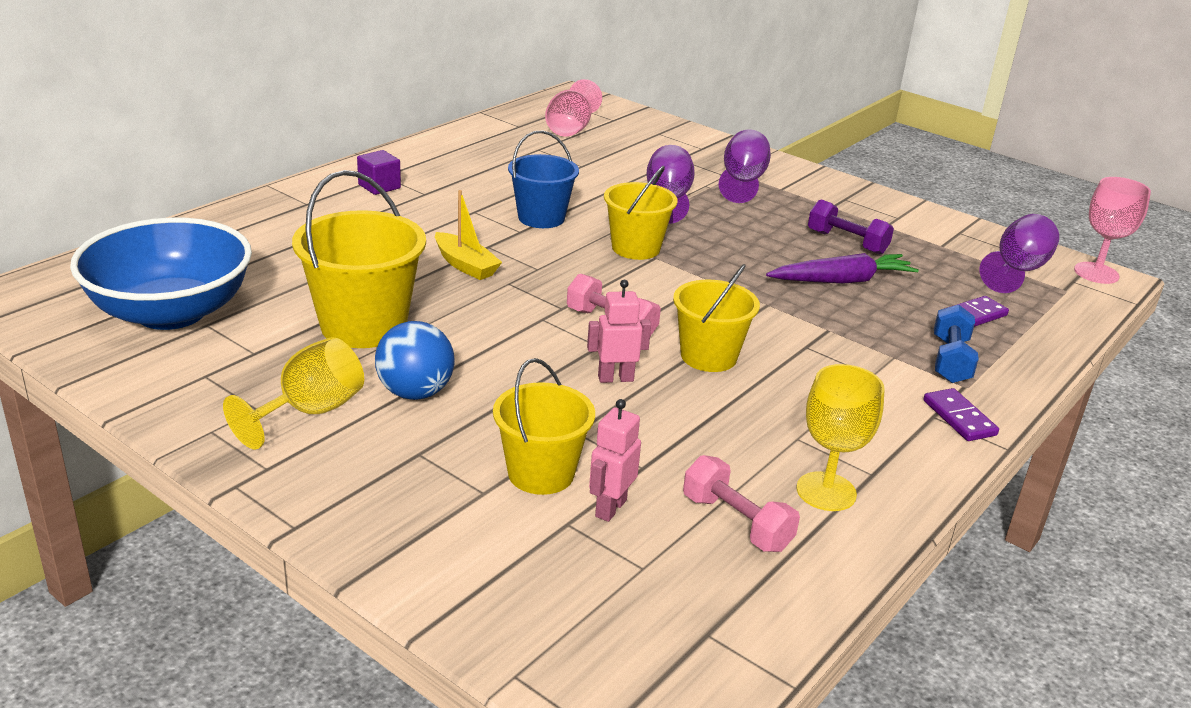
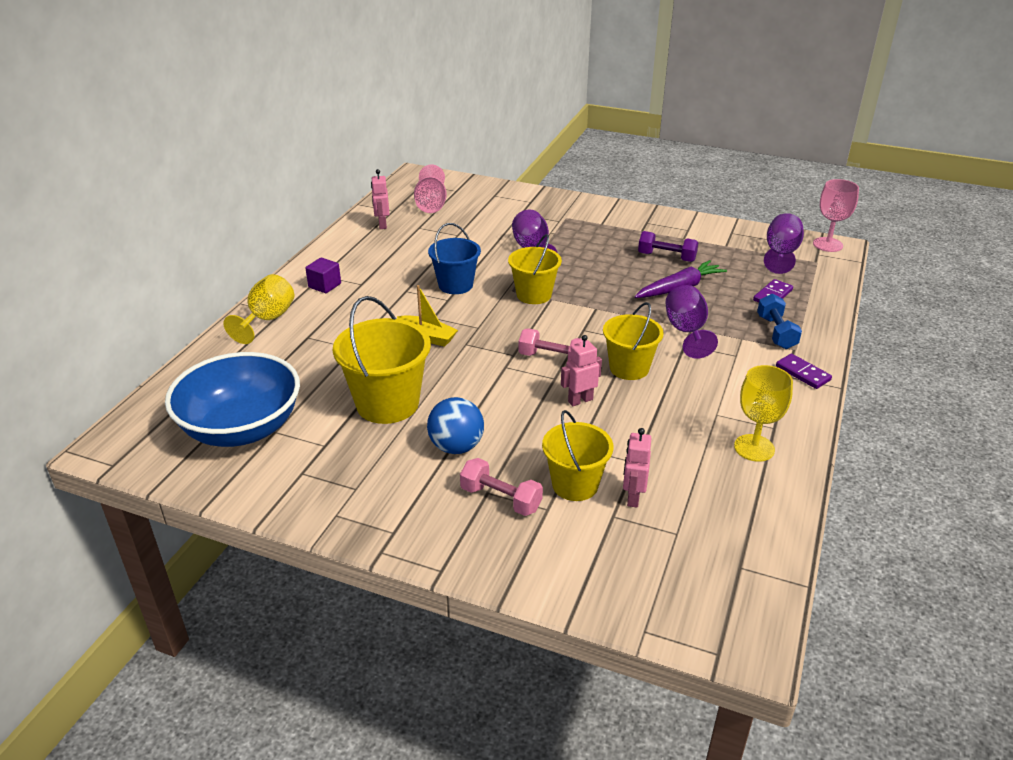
camera: 15 degrees left, 5 degrees up
(310, 412) = (394, 481): yellow goblet -> yellow goblet (267, 319)
(495, 138) = (382, 225): none -> pink robot
(736, 523) = (714, 485): pink dumbbell -> pink dumbbell (501, 499)
(742, 182) = (573, 224): purple goblet -> purple goblet (686, 331)

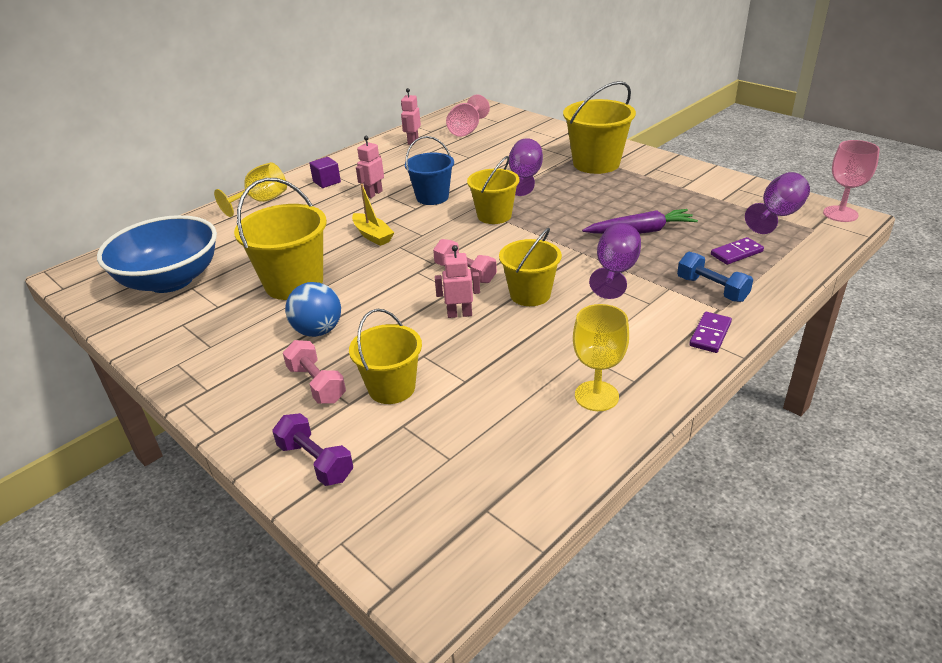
camera: 25 degrees right, 0 degrees up
(589, 225) = (596, 163): none -> yellow bucket
(633, 497) = (435, 413): pink robot -> pink robot (373, 194)
(666, 257) = (650, 202): purple dumbbell -> purple dumbbell (315, 462)
(776, 332) = (712, 289): blue dumbbell -> blue dumbbell turned 60 degrees counterclockwise
(802, 373) = (710, 334): purple domino -> purple domino turned 45 degrees clockwise

